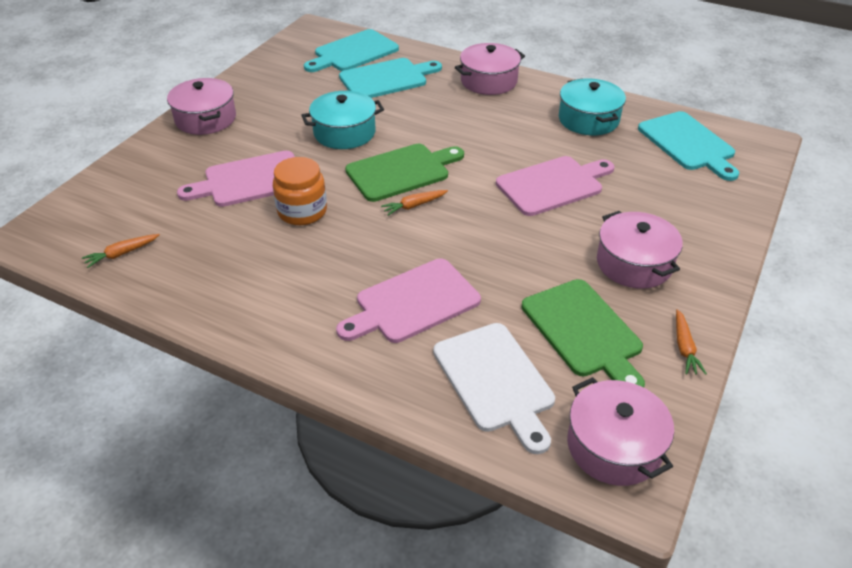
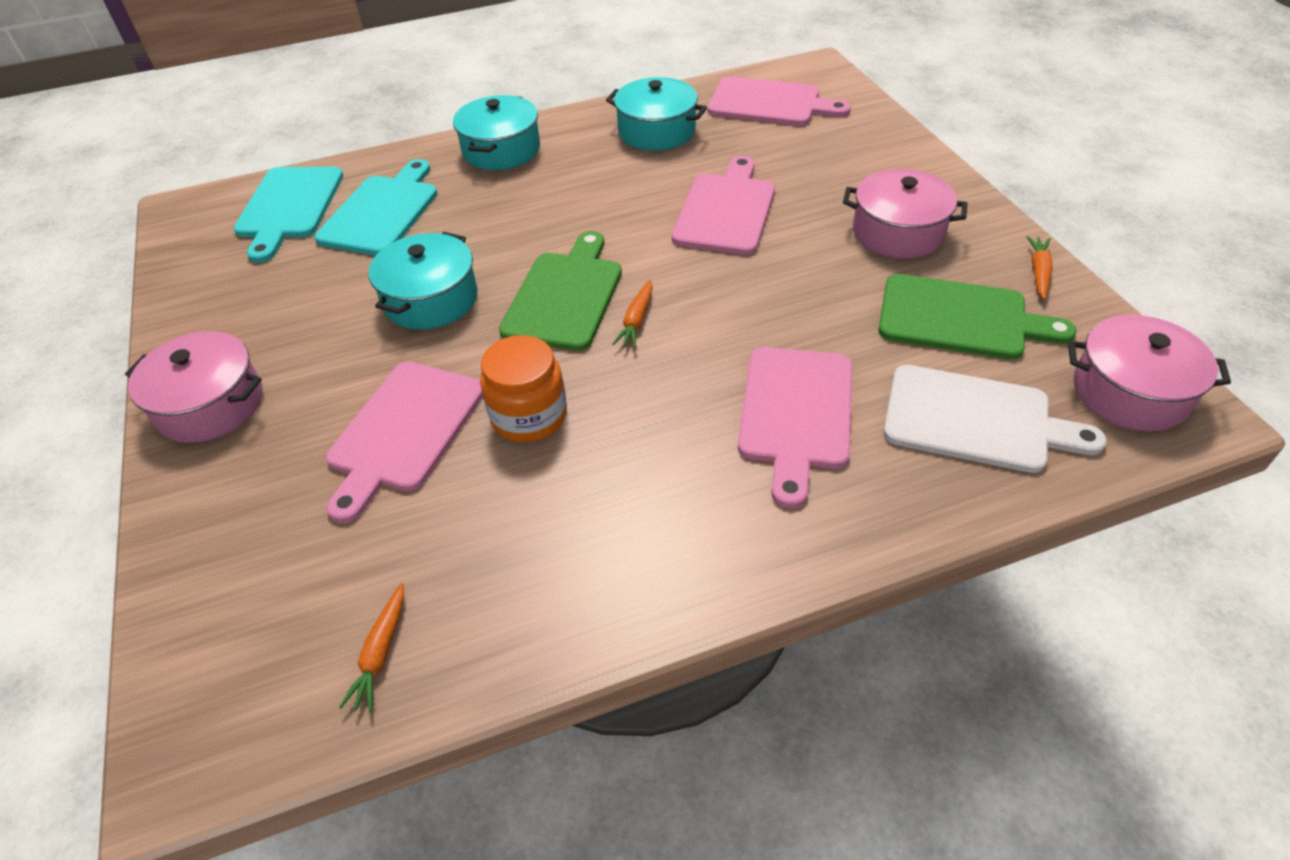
camera: 45 degrees left, 5 degrees up
(488, 81) = (501, 150): pink pot -> turquoise pot
(684, 347) = (1038, 272): orange carrot -> orange carrot turned 120 degrees counterclockwise
(688, 144) = (769, 103): turquoise cutting board -> pink cutting board

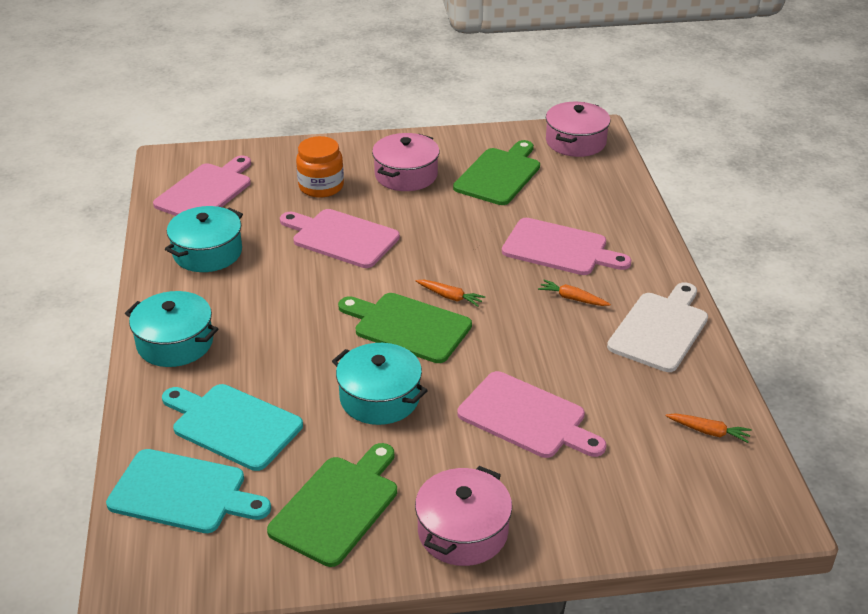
camera: 80 degrees left, 10 degrees down
(260, 304) = (337, 506): none -> green cutting board
(529, 416) = (529, 356): orange jar -> orange jar (321, 186)
(975, 420) = (582, 191): white cutting board -> white cutting board (660, 329)
(1038, 272) = (469, 139): orange carrot -> orange carrot (572, 298)

